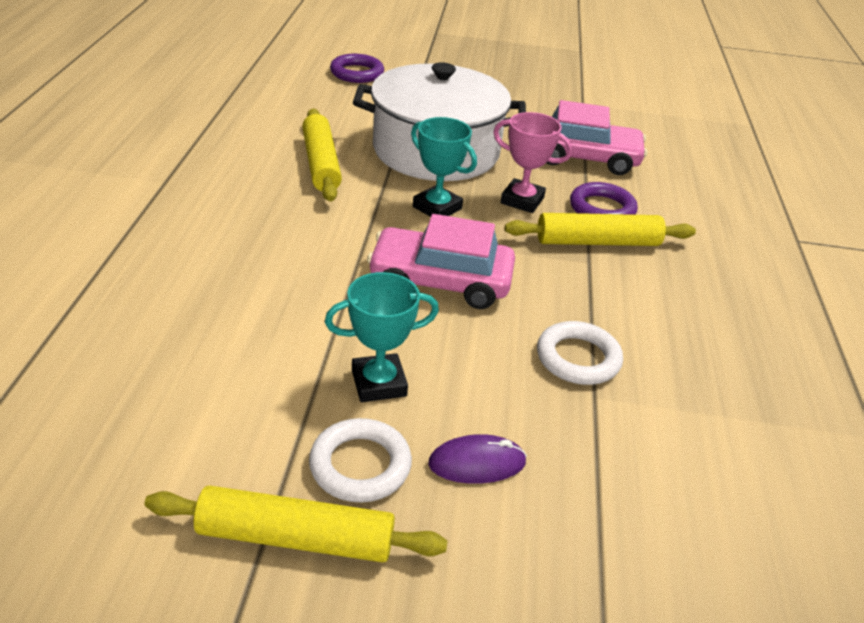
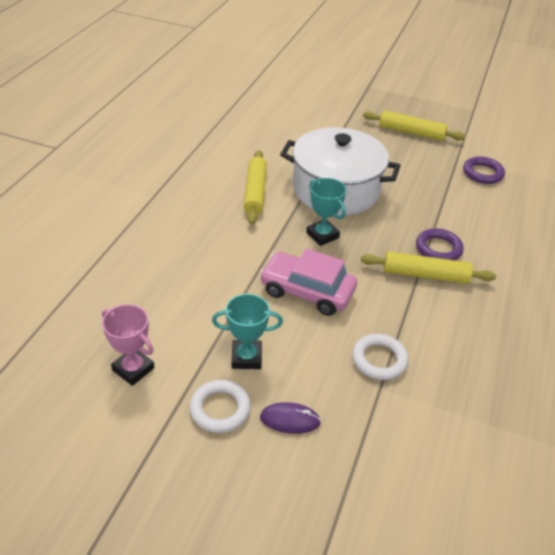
camera: 15 degrees right, 5 degrees up
(296, 538) = (171, 447): yellow rolling pin -> yellow rolling pin (411, 132)
(357, 73) = (300, 119): purple ring -> purple ring (482, 173)
(522, 200) = (383, 236): pink trophy -> pink trophy (133, 369)
(585, 157) = (441, 205): pink car -> none

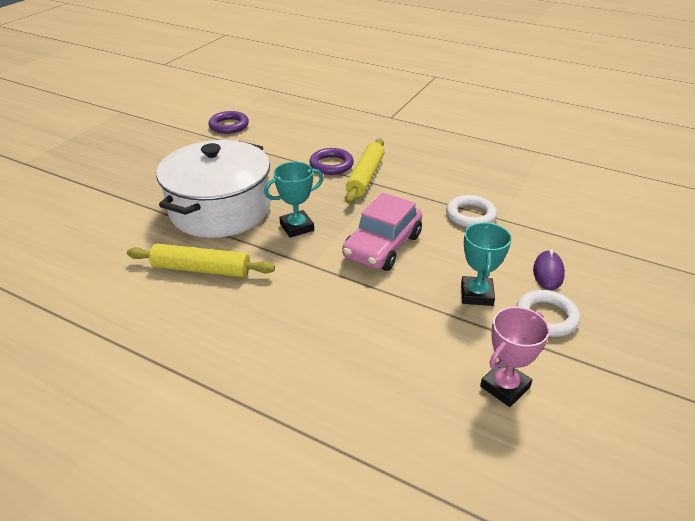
camera: 80 degrees left, 5 degrees down
(411, 132) = (139, 150): yellow rolling pin -> none

